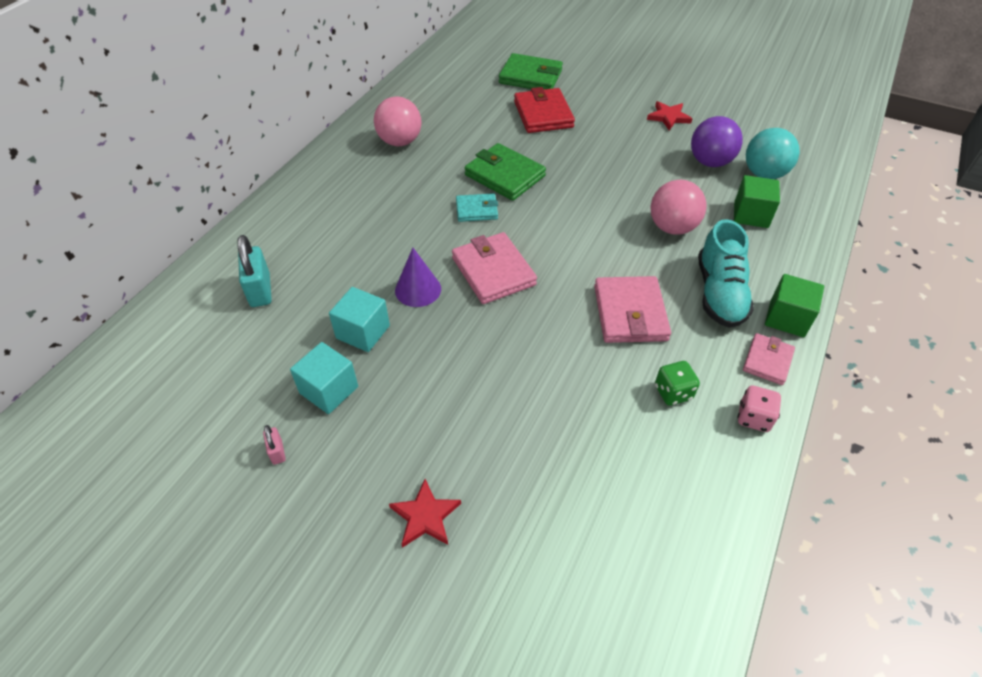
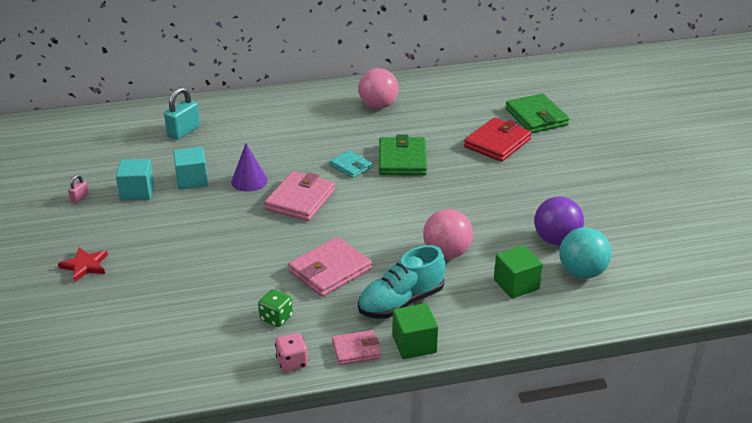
camera: 50 degrees right, 15 degrees down
(668, 117) = (586, 197): red star -> none

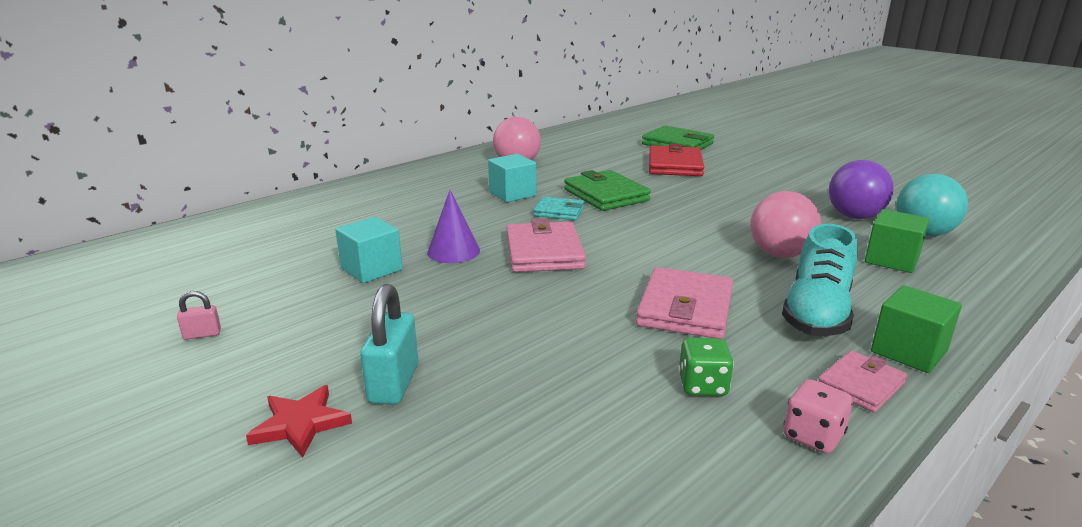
camera: 30 degrees left, 10 degrees down
(79, 198) = (202, 334): pink padlock -> pink padlock turned 75 degrees clockwise
(137, 191) = (298, 301): turquoise cube -> turquoise cube (512, 194)
(183, 131) = (303, 228): turquoise padlock -> turquoise padlock (394, 383)

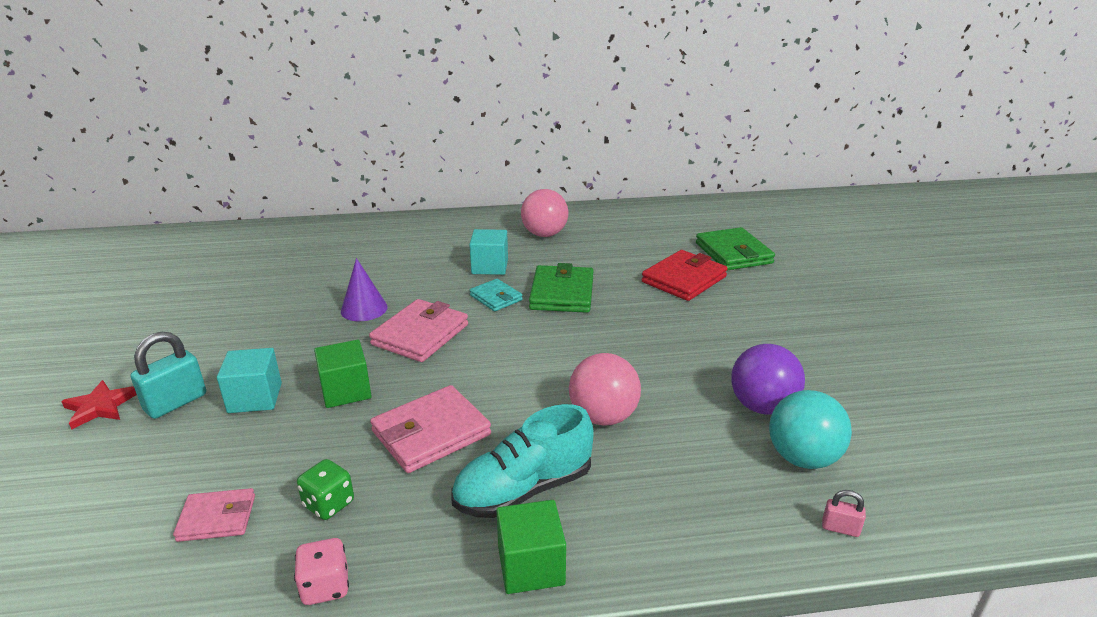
camera: 35 degrees right, 5 degrees up
(202, 334) = (146, 319): pink padlock -> pink padlock (840, 528)
(371, 269) = (294, 305): turquoise cube -> turquoise cube (255, 398)
(860, 385) = (435, 570): pink wallet -> pink wallet (217, 518)
(891, 260) = (702, 471): green cube -> green cube (346, 391)

